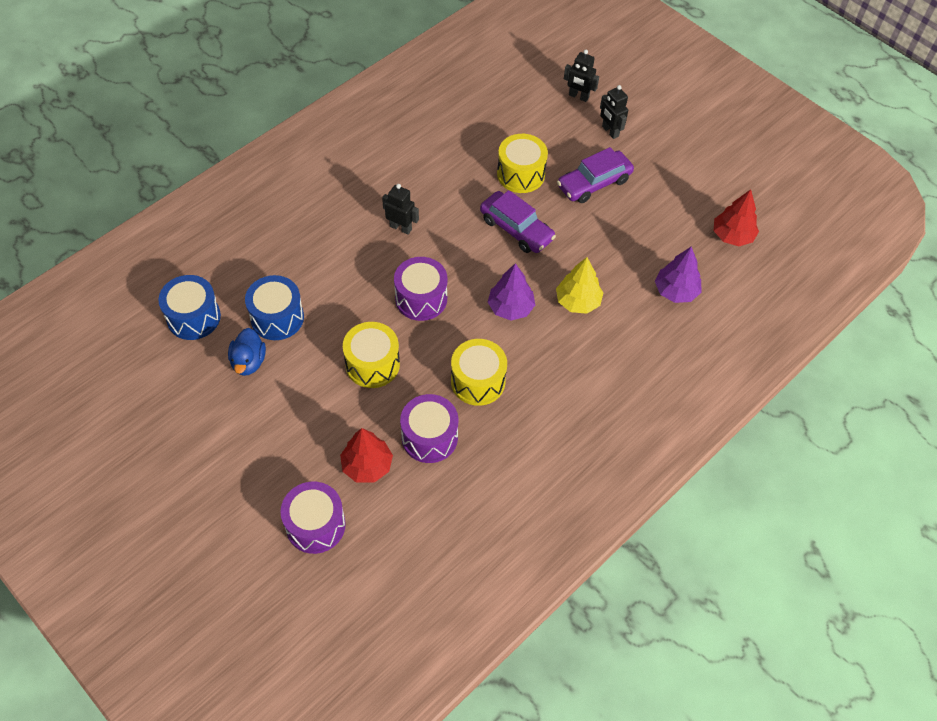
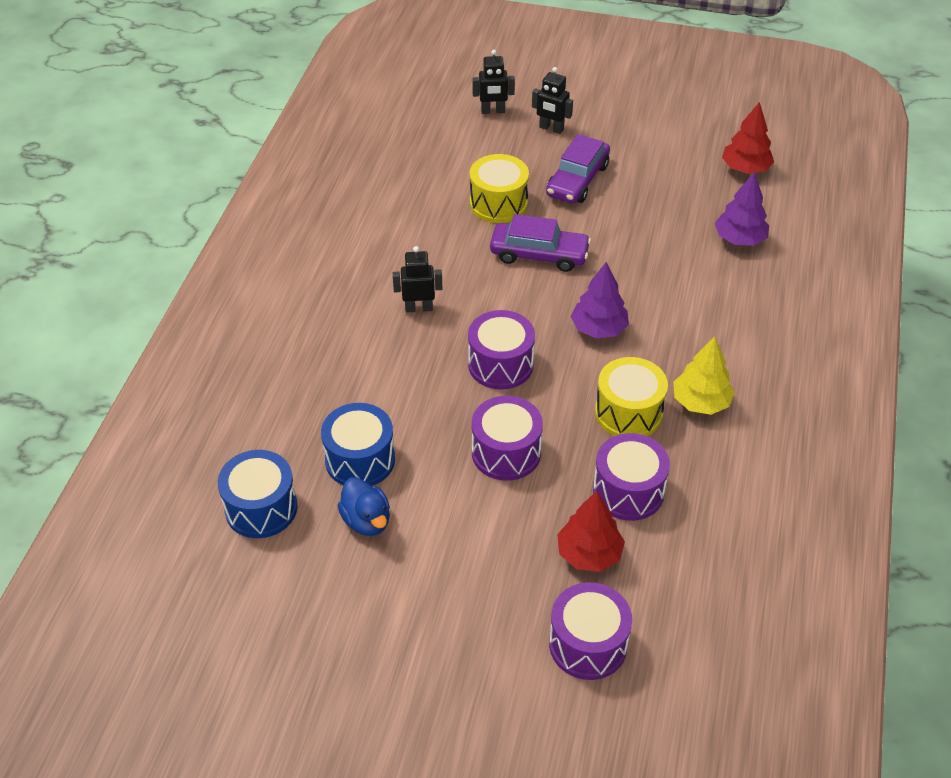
camera: 30 degrees left, 10 degrees down
(372, 364) = (506, 452): yellow drum -> purple drum
(578, 301) = (658, 291): yellow tree -> yellow tree (700, 402)

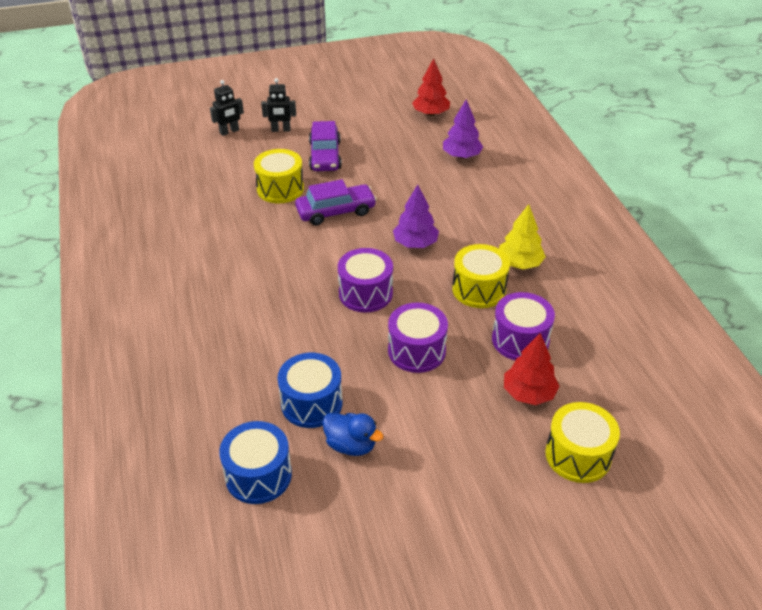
camera: 30 degrees left, 5 degrees down
(418, 308) = (274, 278): black robot -> none
(588, 644) = (578, 455): purple drum -> yellow drum

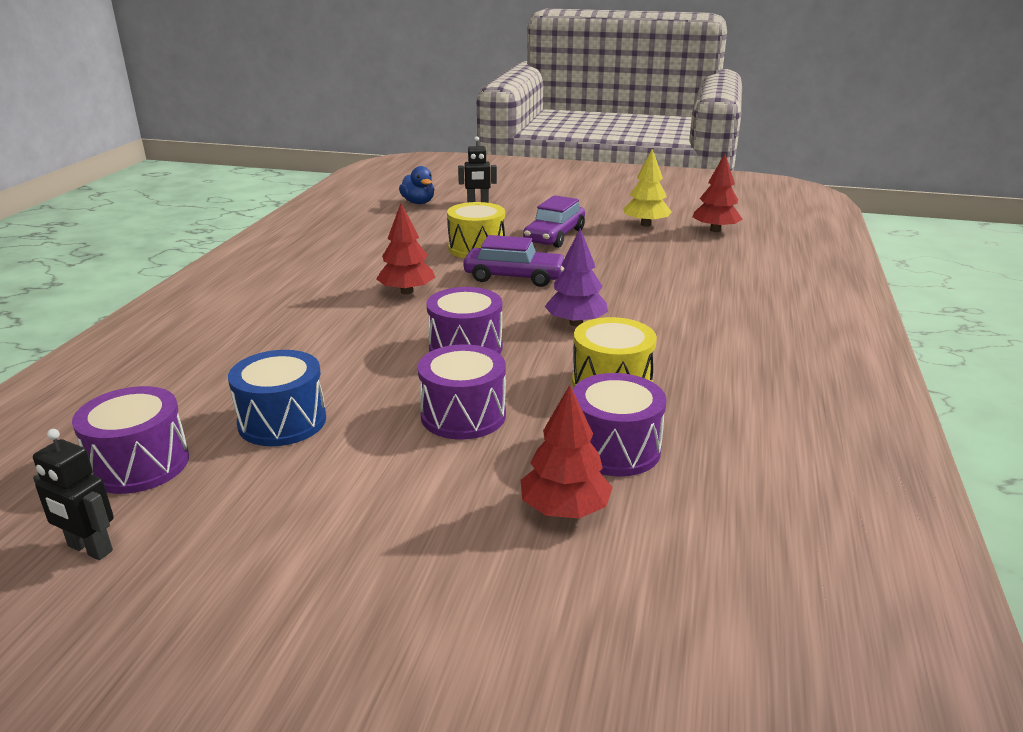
camera: 30 degrees right, 15 degrees down
(258, 475) = (139, 464): blue drum -> purple drum
(273, 254) = (406, 291): none -> red tree
(281, 130) = (530, 210): black robot -> black robot (89, 549)
(351, 445) = (272, 476): blue duck -> blue duck (418, 203)
(461, 156) = (717, 268): purple tree -> none
(519, 263) = (695, 375): yellow tree -> yellow tree (645, 224)
(578, 455) = (562, 613): yellow drum -> none

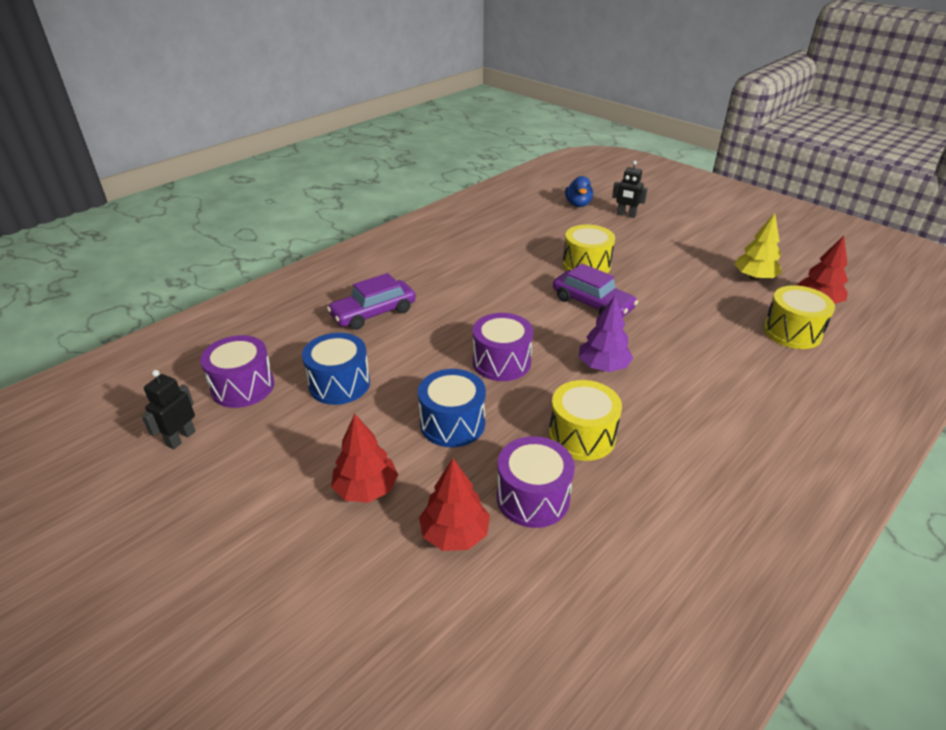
camera: 30 degrees right, 10 degrees up
(89, 549) = (181, 438): black robot -> black robot turned 60 degrees clockwise
(406, 291) = (501, 294): red tree -> red tree (366, 489)
(463, 415) = (452, 423): purple drum -> blue drum
(554, 236) = (660, 269): purple car -> purple car (373, 313)
(716, 255) = (792, 332): none -> yellow drum

